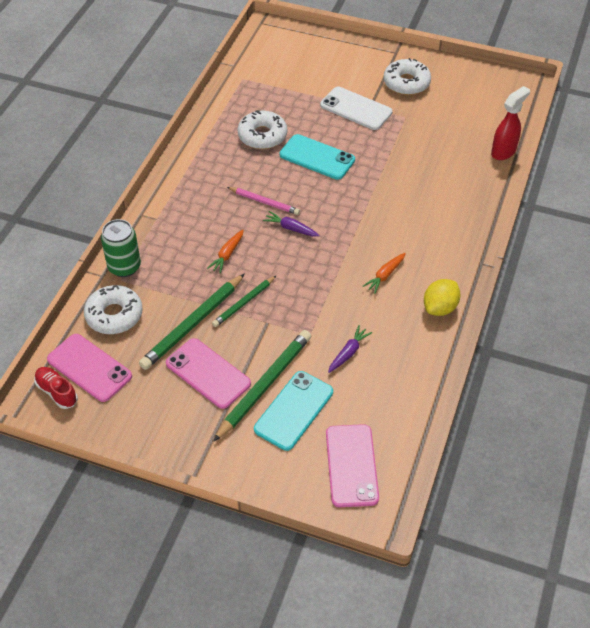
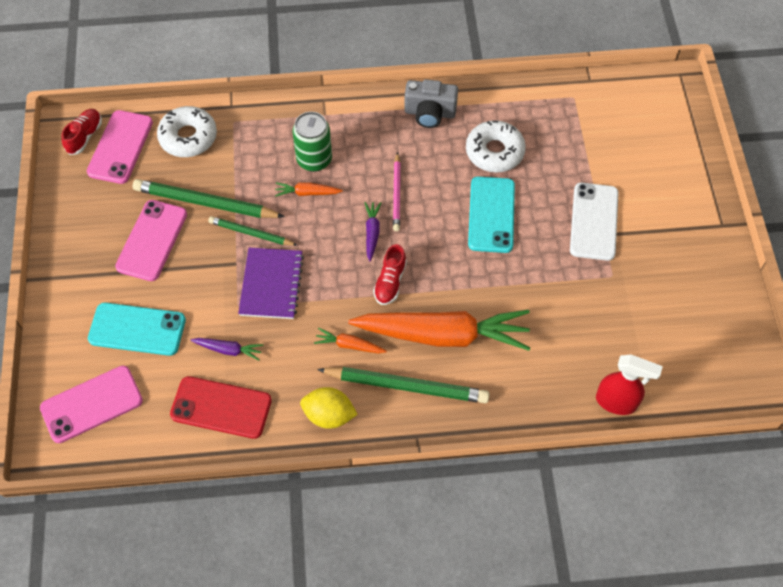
camera: 65 degrees right, 10 degrees up
(124, 267) = (250, 118): green can -> green can (314, 160)
(201, 157) = (430, 113): none -> grey camera
(265, 385) = (157, 293): green pencil -> green pencil (407, 387)
(302, 305) = (271, 284): none -> purple notebook
(342, 233) = (390, 282): none -> red shoe
(400, 374) = (221, 407): none -> red phone
(405, 219) = (443, 335): none -> orange carrot
(406, 83) = (673, 256): white donut -> none

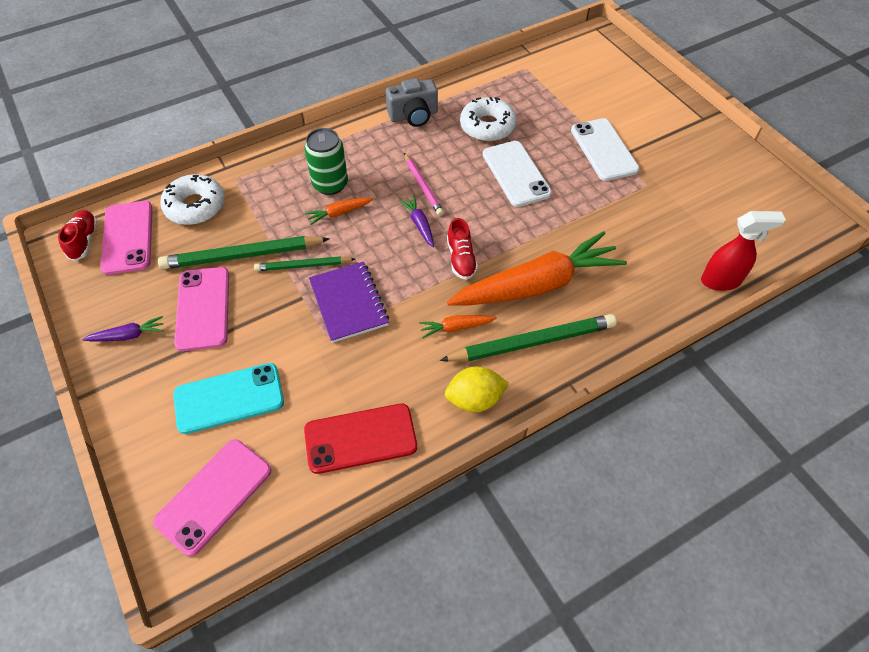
camera: 25 degrees left, 5 degrees down
(228, 350) = (338, 379): purple carrot -> purple carrot (128, 335)
(491, 215) = (516, 174): turquoise phone -> white phone

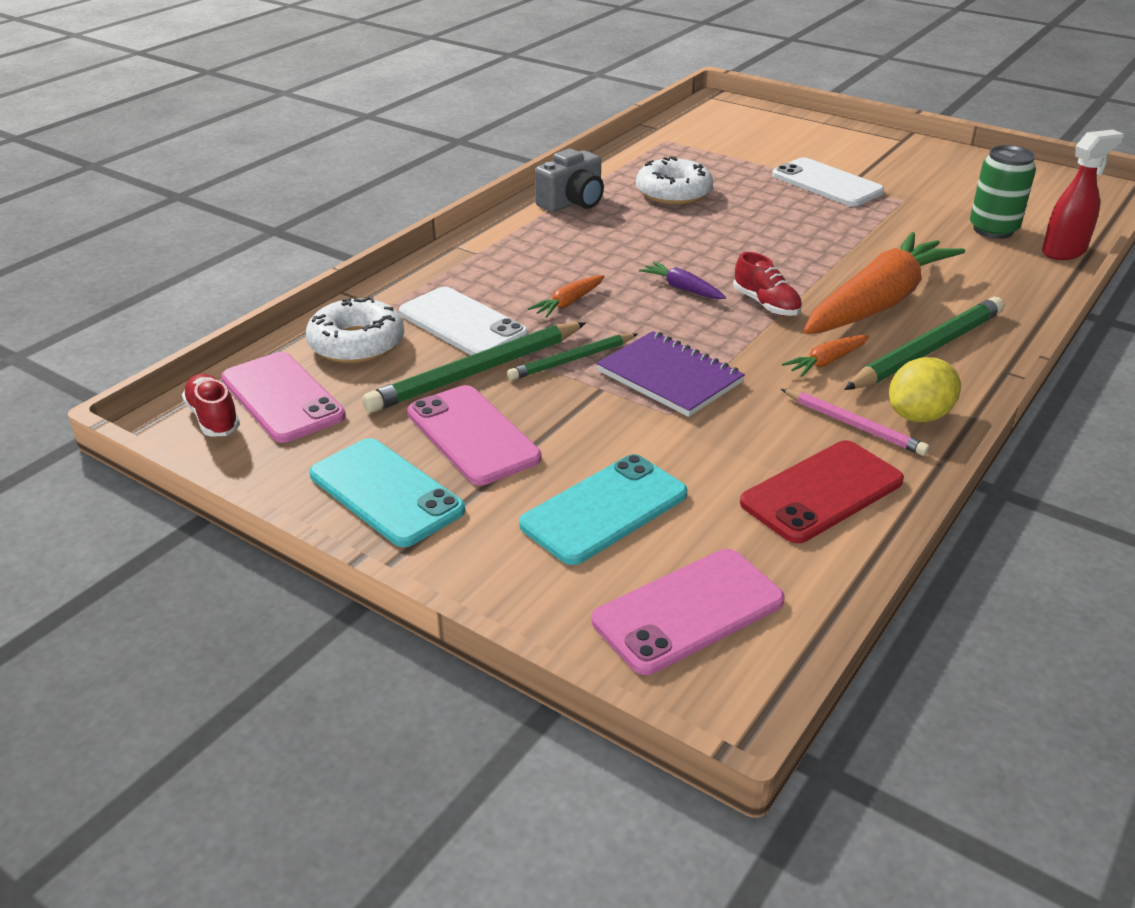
camera: 25 degrees left, 20 degrees down
(128, 335) = (386, 492): purple carrot -> turquoise phone
(214, 496) = (688, 611): pink phone -> pink phone turned 45 degrees clockwise
(330, 184) = (528, 281): green can -> green can (993, 230)
(423, 186) = (650, 257): pink pencil -> pink pencil (854, 425)
(516, 174) = (750, 222): white phone -> white phone (462, 324)

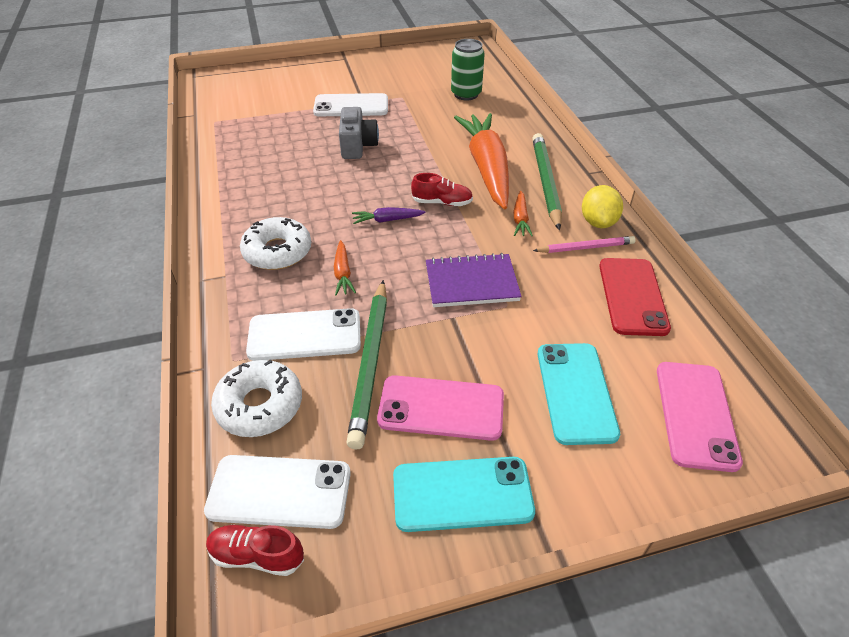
camera: 50 degrees left, 10 degrees up
(282, 397) = (279, 491): pink phone -> white phone
(571, 360) = (407, 311): green pencil -> none
(572, 202) = (228, 199): grey camera -> grey camera (357, 146)
(673, 193) = (279, 157): white donut -> white donut (277, 251)
(1064, 252) = (510, 91): red spray bottle -> none

